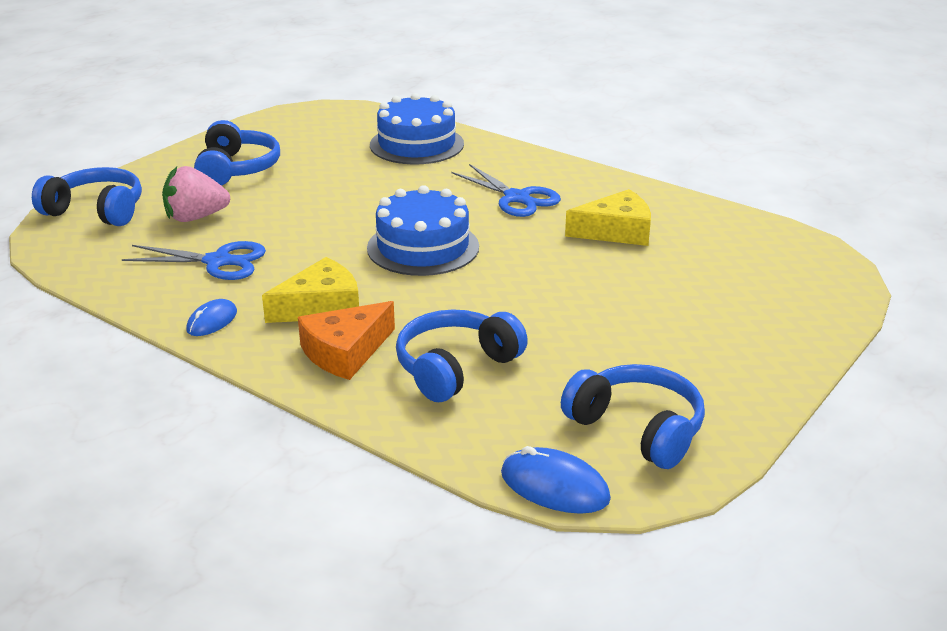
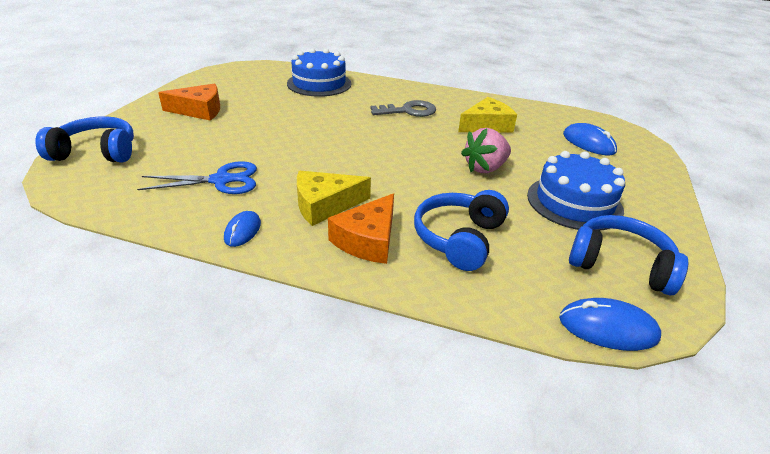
camera: 20 degrees left, 5 degrees up
(195, 217) = (185, 148): pink strawberry -> pink strawberry (485, 168)
(237, 169) = (199, 110): blue headphones -> orange cheese
(321, 306) = (325, 205): yellow cheese -> yellow cheese turned 150 degrees counterclockwise
(423, 247) = (370, 150): blue cake -> blue cake (574, 202)
(517, 198) = (409, 111): blue scissors -> grey key
(752, 274) = (588, 143): none -> blue mouse

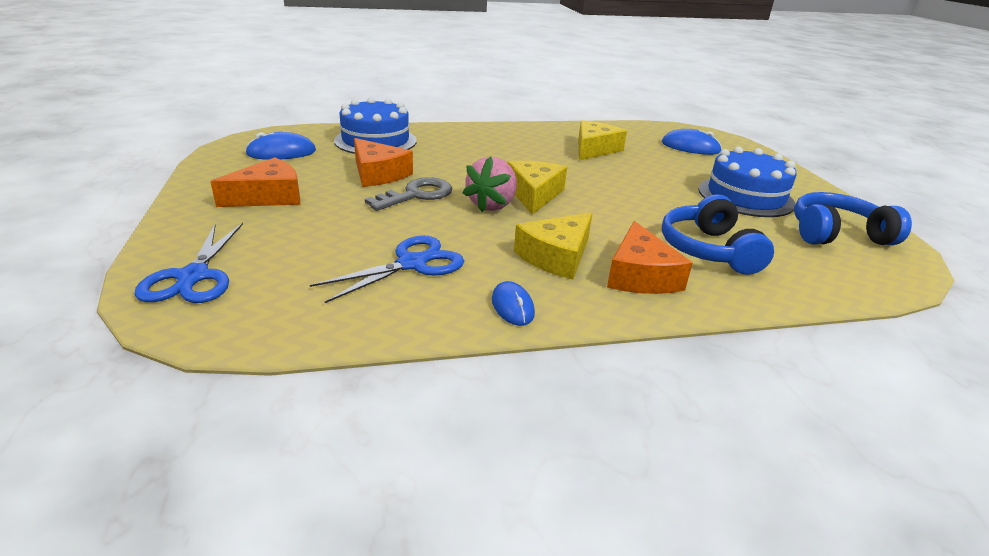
camera: 30 degrees left, 5 degrees down
(96, 152) = (193, 277): blue headphones -> blue scissors
(287, 109) = (378, 174): none -> orange cheese
(378, 152) = (534, 194): none -> yellow cheese
(409, 111) = (508, 150): grey key -> grey key (417, 195)
(485, 168) = (645, 186): pink strawberry -> pink strawberry (492, 205)
(608, 328) = (892, 282): blue mouse -> blue mouse (281, 152)

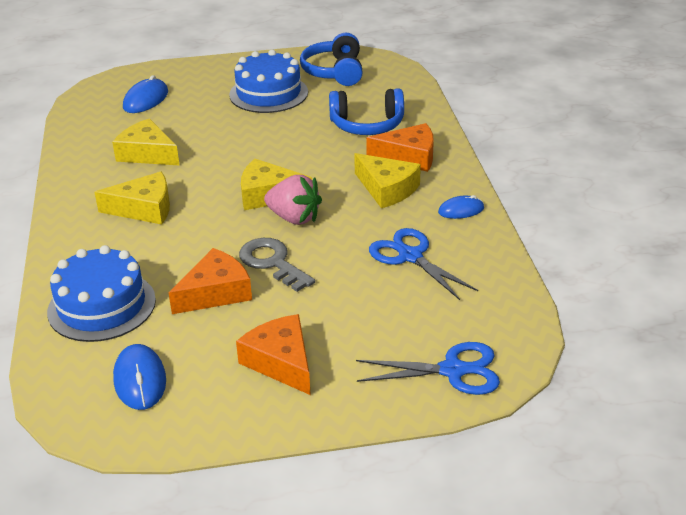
camera: 85 degrees left, 5 degrees up
(506, 150) = (144, 208): none -> yellow cheese

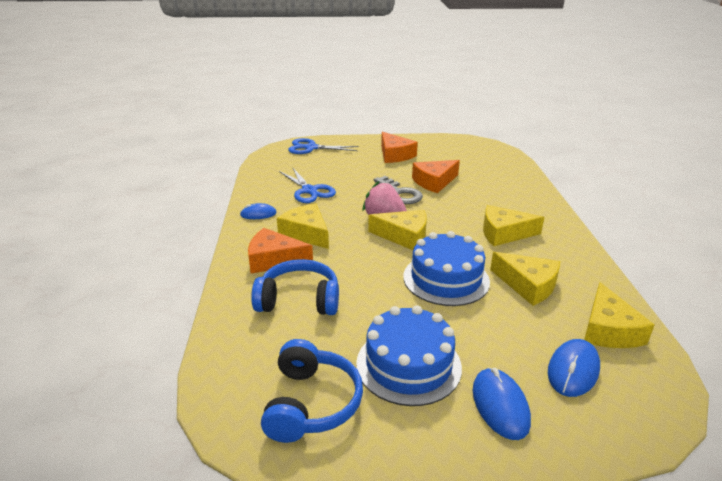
camera: 175 degrees left, 5 degrees down
(97, 125) = (608, 330): none -> yellow cheese
(102, 306) = (502, 181): blue cake -> blue cake (446, 279)
(140, 380) = (465, 154): blue mouse -> blue mouse (500, 405)

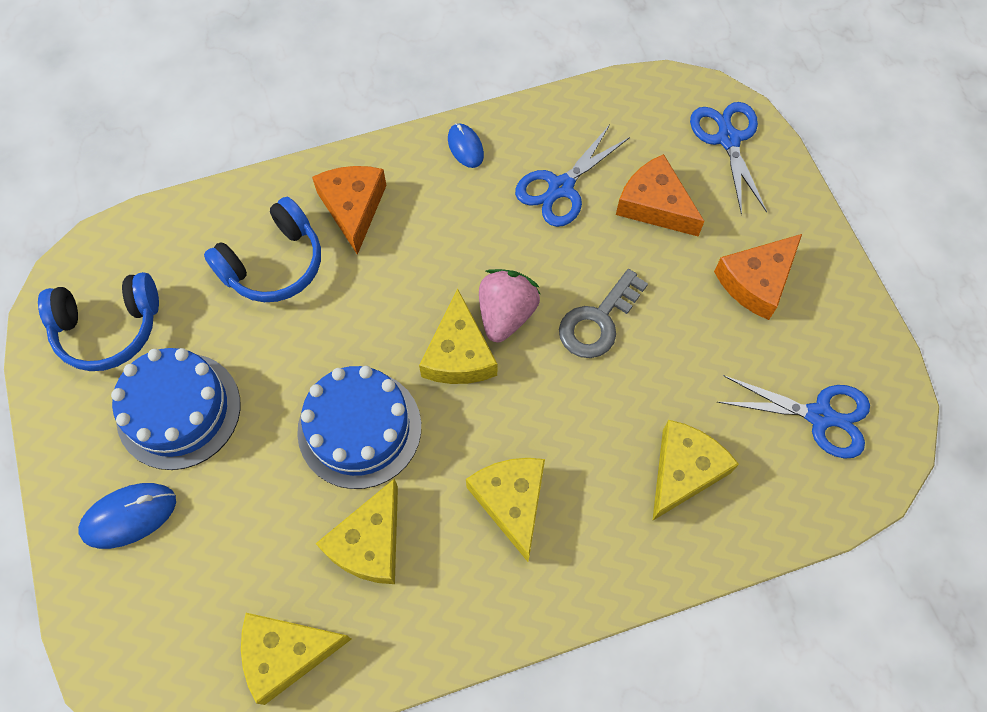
camera: 75 degrees right, 35 degrees up
(299, 300) = (274, 264): blue headphones -> blue headphones turned 60 degrees clockwise
(306, 233) = (430, 224): yellow cheese -> yellow cheese (683, 471)
(434, 182) = (664, 369): orange cheese -> orange cheese (654, 205)
(469, 154) = (820, 416): none -> blue scissors
(573, 370) = (198, 600): blue mouse -> none

